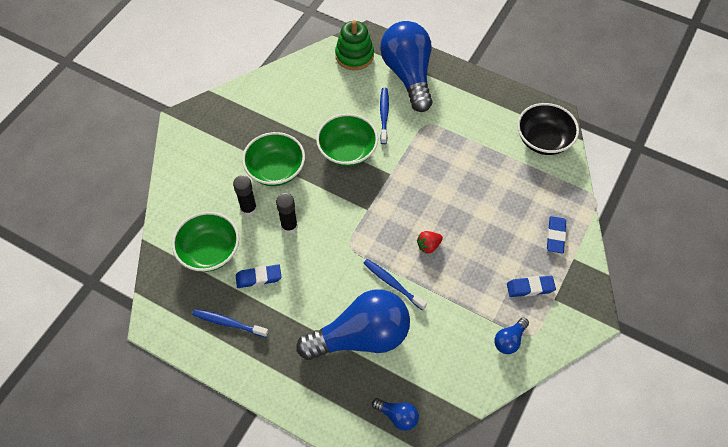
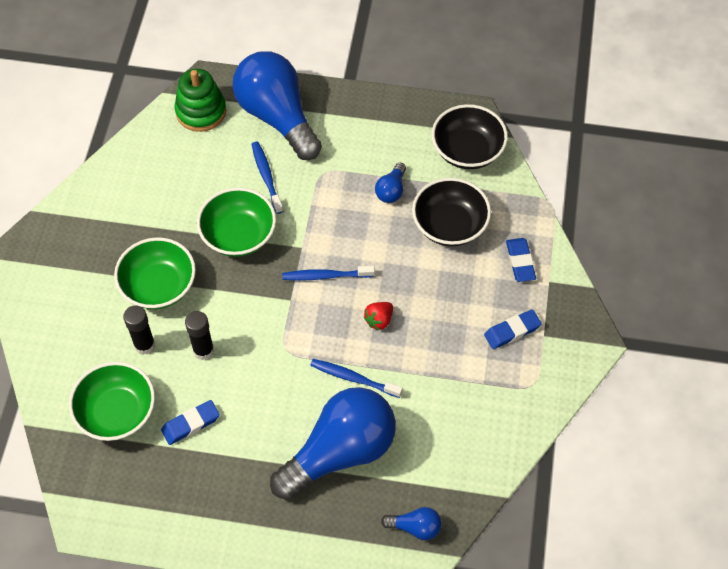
camera: 20 degrees left, 0 degrees up
(228, 323) = (176, 490): blue toothbrush -> blue toothbrush (326, 276)
(509, 191) = (449, 225): none -> black bowl
(509, 340) = (510, 399): blue light bulb -> blue light bulb (391, 190)

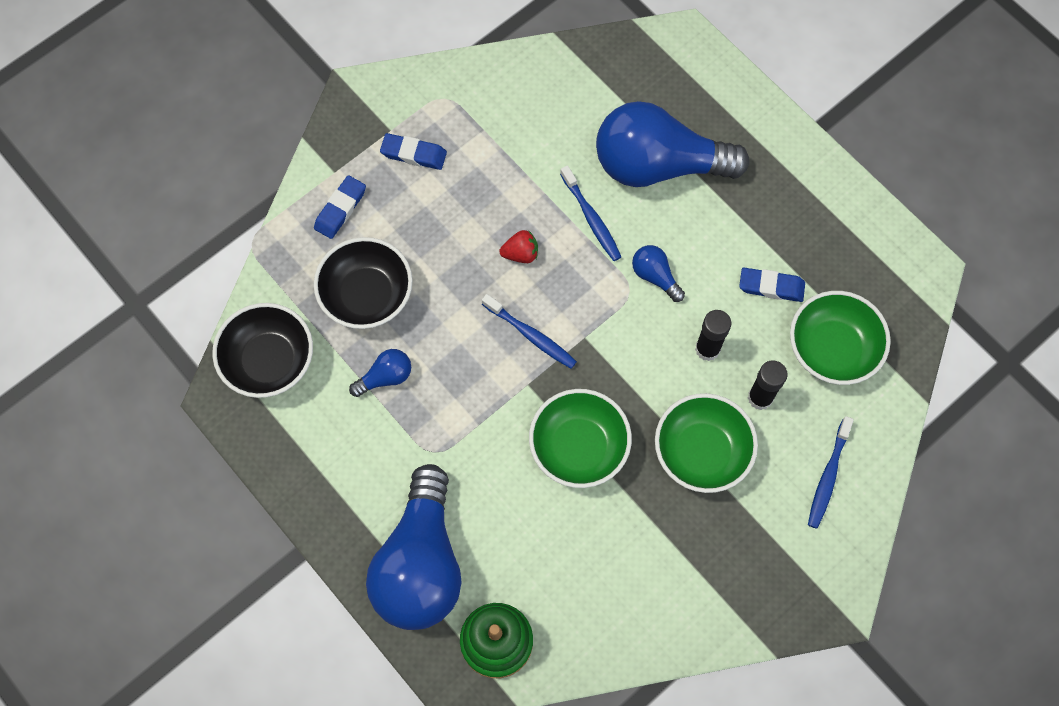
camera: 140 degrees left, 10 degrees up
(266, 176) = (495, 495): blue toothbrush -> blue toothbrush (828, 476)
(415, 527) = (648, 63): blue light bulb -> blue light bulb (655, 276)

